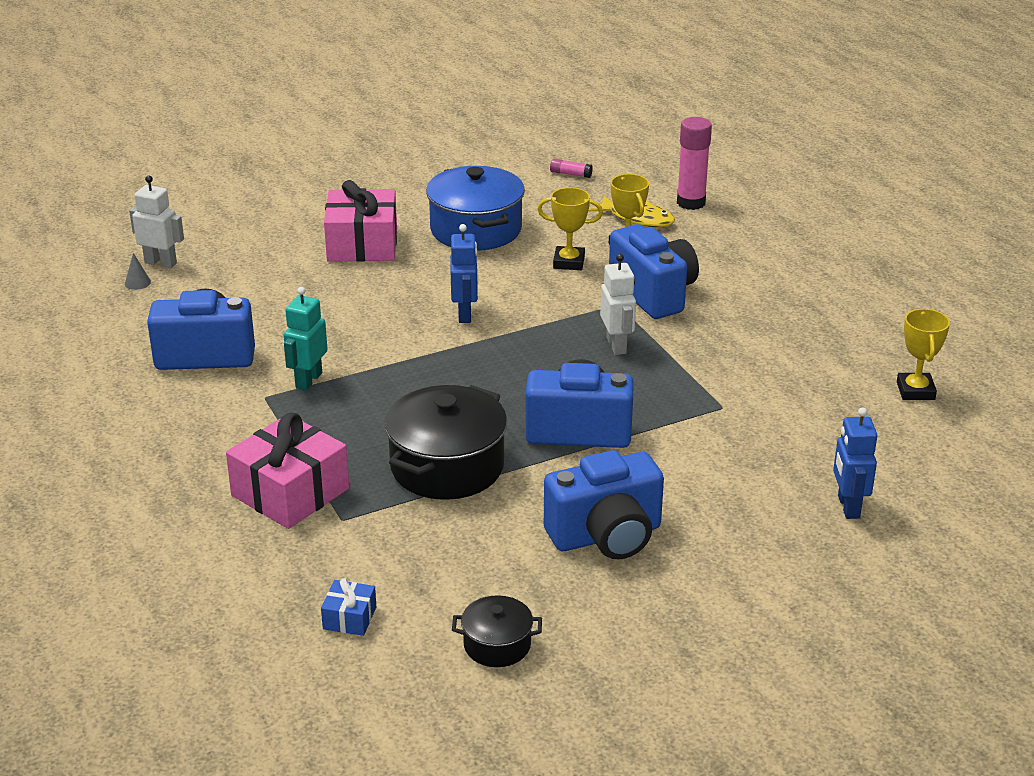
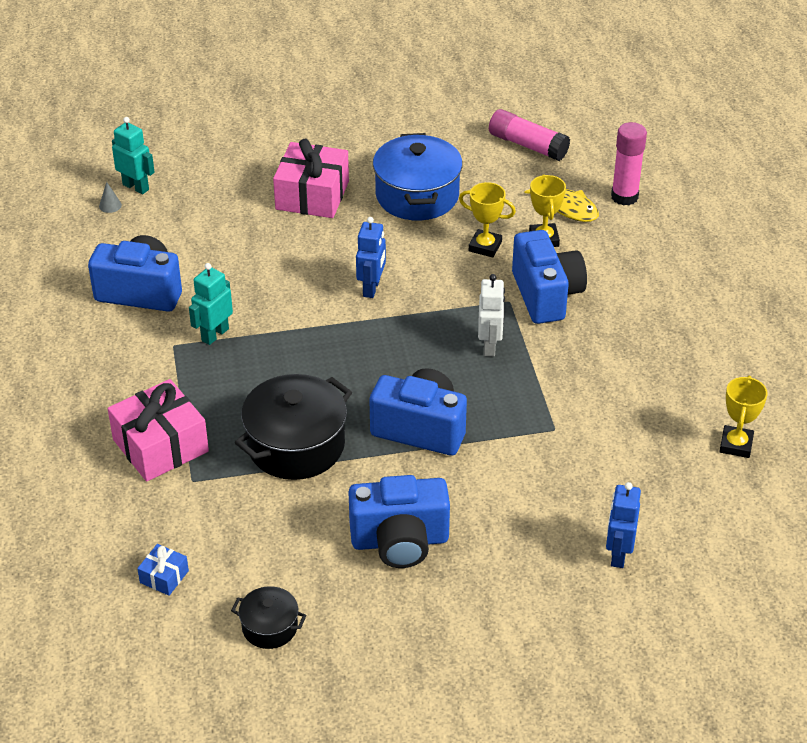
camera: 15 degrees right, 10 degrees up
(161, 263) = (136, 187): white robot -> turquoise robot
(570, 174) = (527, 145): pink glue stick -> pink glue stick, size x2.10

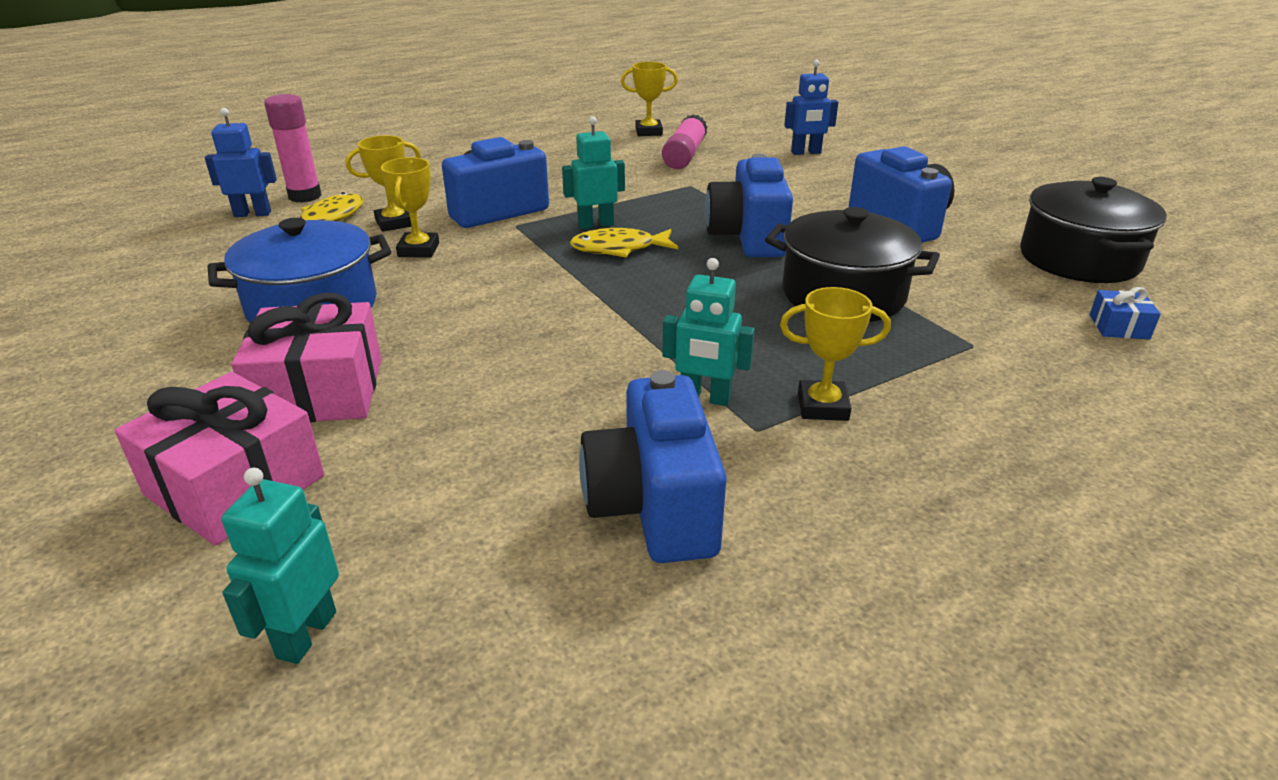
camera: 110 degrees left, 10 degrees down
(110, 205) = (387, 657): grey cone -> none
(160, 445) = (950, 384): pink gift -> pink gift (235, 485)
(176, 379) = (822, 406): none -> yellow trophy
(270, 627) = (1079, 259): black pot -> black pot, size x1.93
(371, 288) = (532, 302): blue robot -> blue robot (253, 214)
(436, 348) = (618, 249): none -> yellow fish
(490, 346) = (595, 224): white robot -> turquoise robot
(527, 145) = (189, 255): pink glue stick -> pink glue stick (684, 155)

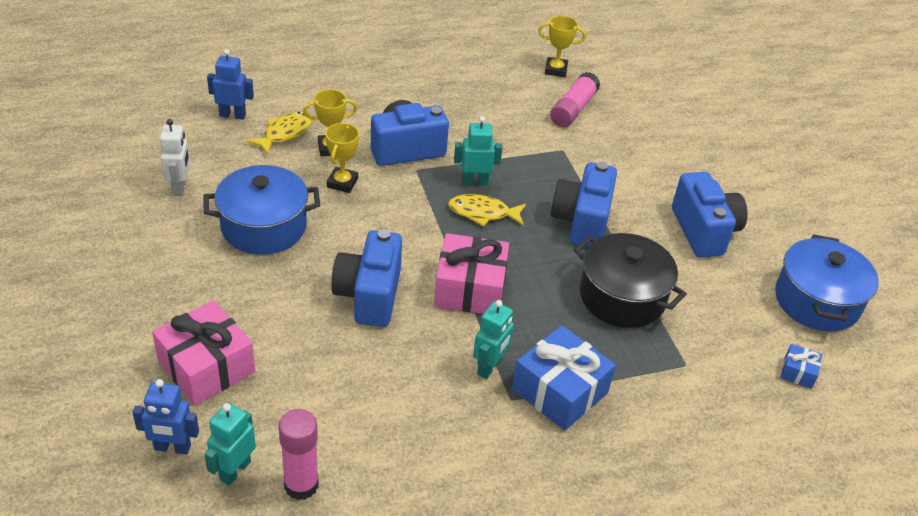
camera: 10 degrees right, 10 degrees up
(178, 287) = (180, 187): none -> white robot
(305, 196) = (271, 101): pink glue stick -> pink glue stick (301, 485)
(320, 391) = (260, 305): pink gift -> pink gift (470, 289)
(654, 507) = (430, 439): blue camera -> blue camera (369, 295)
(705, 398) = (489, 367): turquoise robot -> turquoise robot turned 90 degrees counterclockwise
(806, 152) = (674, 126): blue robot -> blue robot (172, 448)
(822, 406) = (559, 391): yellow trophy -> blue gift
(1079, 259) = (816, 301): black pot -> blue pot

